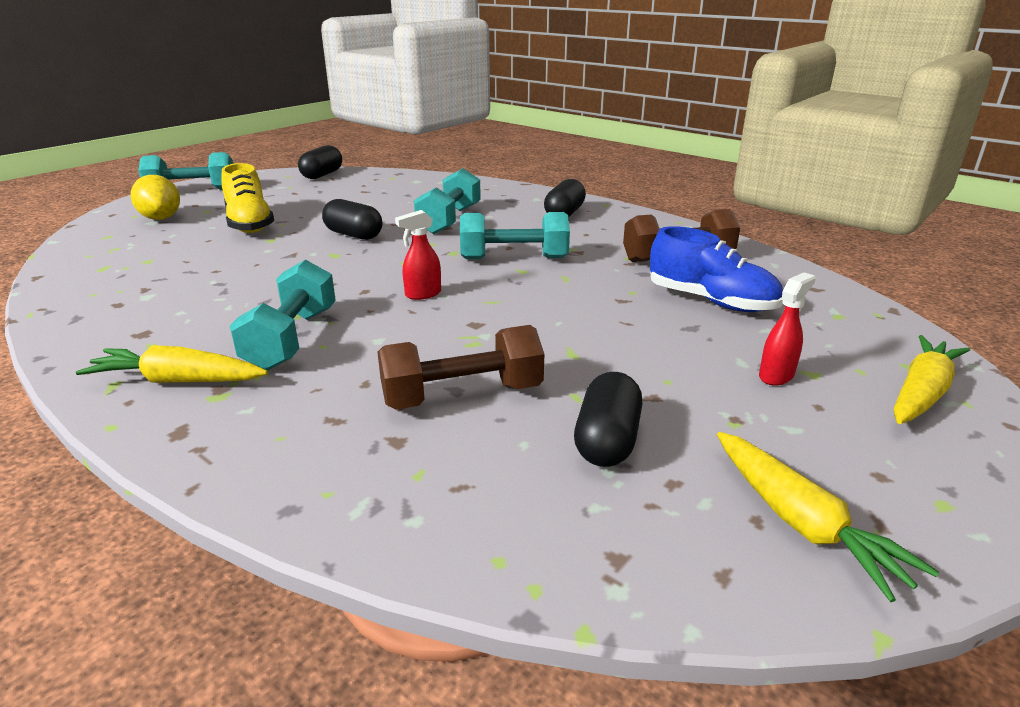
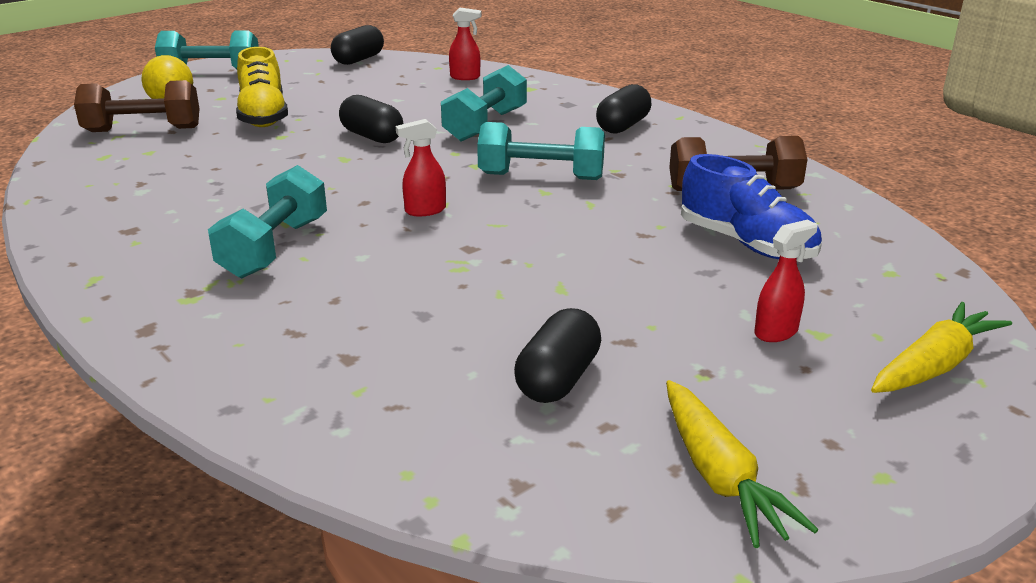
camera: 10 degrees right, 0 degrees up
(177, 381) = (154, 280): yellow carrot -> none
(418, 184) = (465, 77): none -> red spray bottle
(462, 395) = (428, 321): brown dumbbell -> brown dumbbell (143, 130)

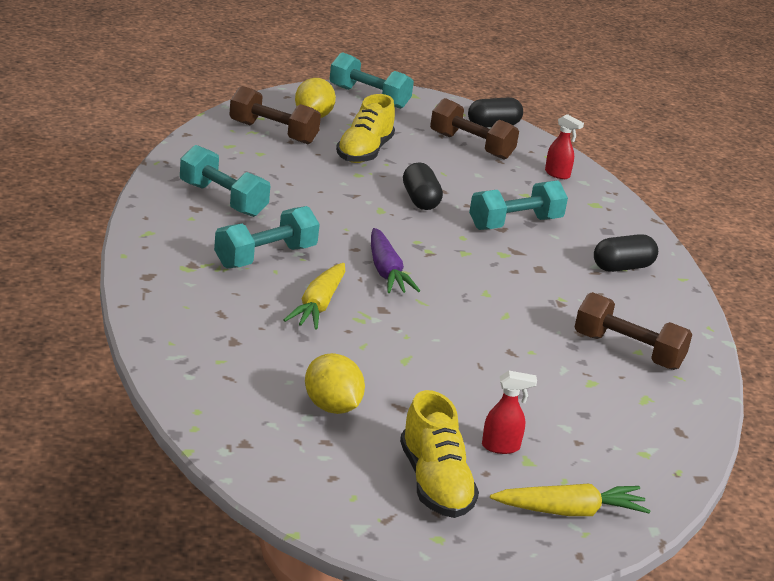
camera: 30 degrees right, 0 degrees up
(360, 80) = (471, 146): none -> brown dumbbell
(424, 211) = (386, 272): red spray bottle -> purple carrot
(541, 177) = (499, 281): turquoise dumbbell -> turquoise dumbbell (223, 200)
(558, 379) = (332, 407): black capsule -> yellow lemon
(719, 476) = (350, 492): yellow carrot -> yellow carrot (318, 305)
(746, 244) = (573, 390): blue shoe -> none
(781, 409) = (435, 483): none -> yellow shoe

